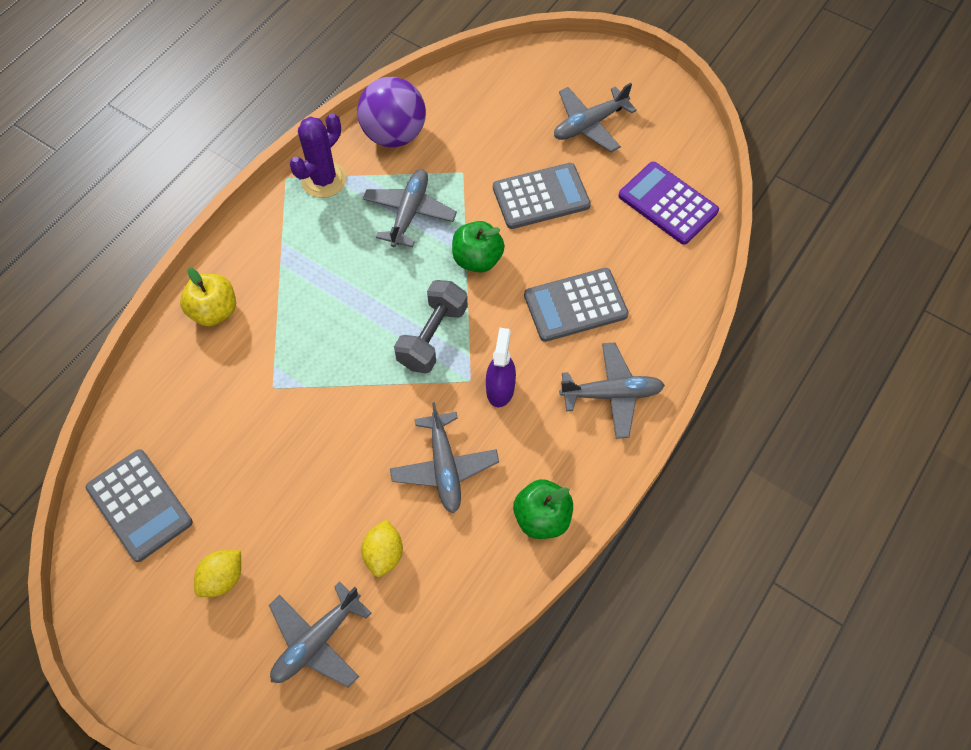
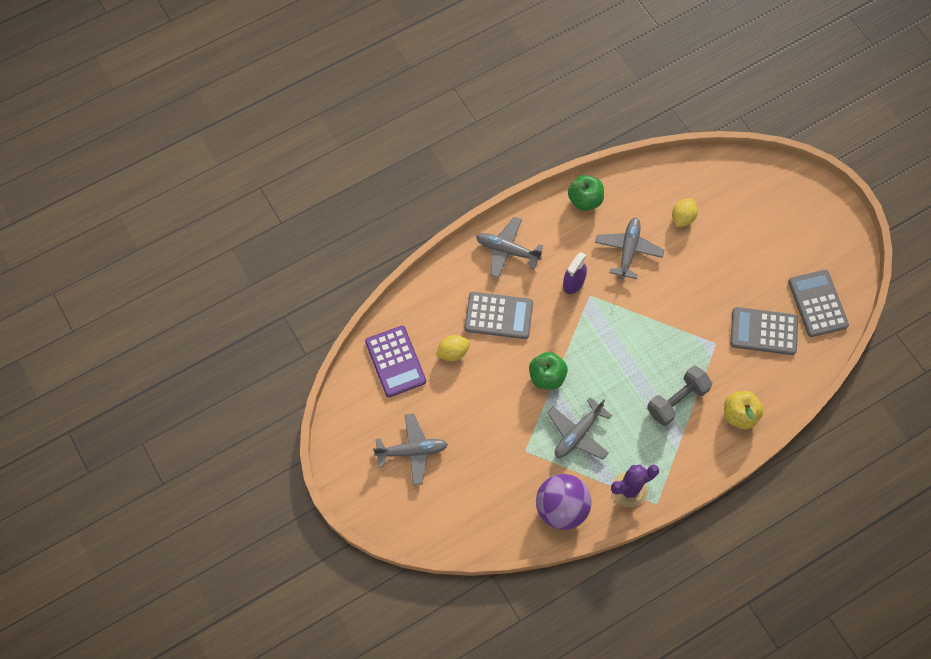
camera: 155 degrees left, 5 degrees up
(223, 578) = (778, 242): yellow lemon -> yellow lemon (453, 352)
(316, 641) = (735, 190): grey plane -> none
(432, 336) = (601, 334): grey dumbbell -> grey dumbbell (677, 400)
(541, 197) = (479, 405): grey calculator -> grey calculator (763, 331)

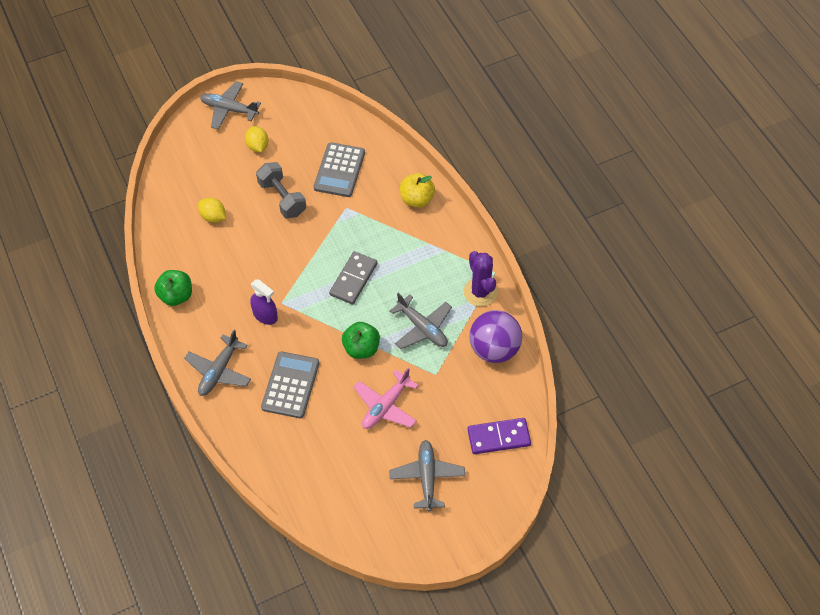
camera: 85 degrees left, 10 degrees down
(395, 361) = (327, 487): purple calculator -> none
(453, 352) = (324, 431): yellow lemon -> yellow lemon (257, 146)
(461, 517) = (498, 437): none -> purple domino
(485, 406) = (385, 406): none -> pink plane
(627, 360) = (353, 279): none -> grey domino
(628, 250) = (239, 265): grey plane -> grey plane (229, 109)
(677, 400) = (398, 244): grey dumbbell -> grey dumbbell (282, 198)
(817, 303) = (318, 127): grey calculator -> none

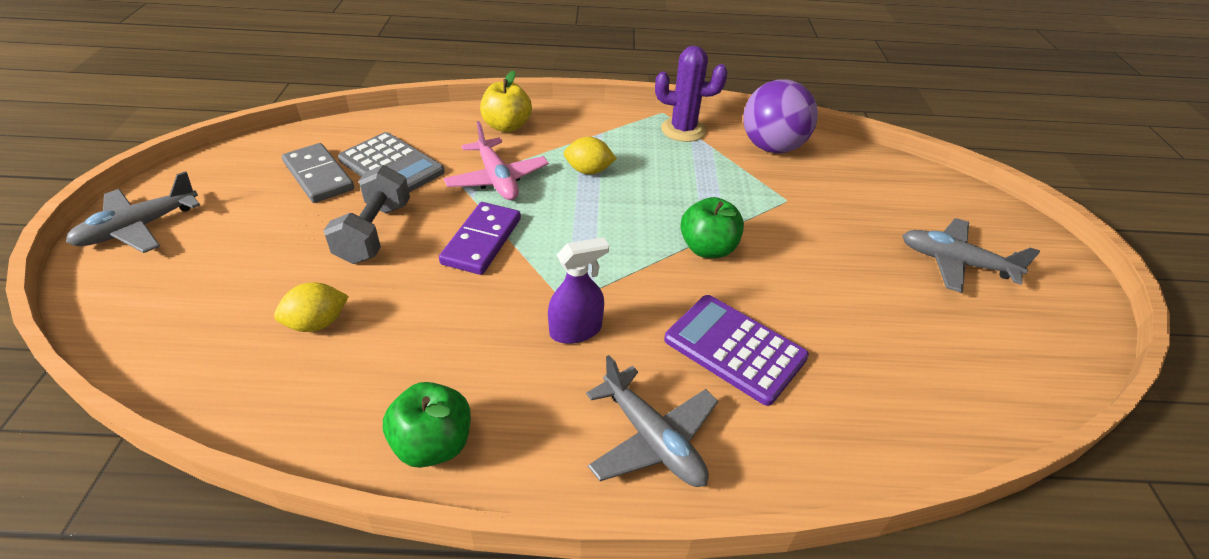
camera: 65 degrees left, 15 degrees down
(257, 146) = (249, 223): yellow lemon -> yellow lemon (588, 171)
(282, 198) = (374, 232): grey dumbbell -> grey dumbbell turned 75 degrees counterclockwise
(290, 385) = (734, 349): grey calculator -> purple calculator
(353, 279) = (583, 216): grey domino -> grey domino (318, 176)
(385, 406) = (820, 260): pink plane -> pink plane (497, 179)
(422, 328) = (707, 186): grey plane -> none
(498, 437) = (904, 185): purple domino -> purple domino (481, 241)

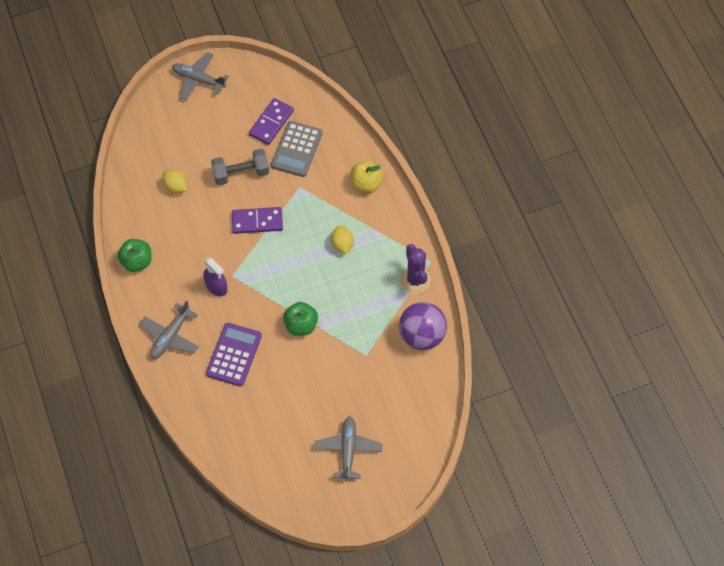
camera: 70 degrees right, 20 degrees up
(318, 176) = (271, 123): grey domino -> purple domino
(497, 179) = (311, 204): pink plane -> none

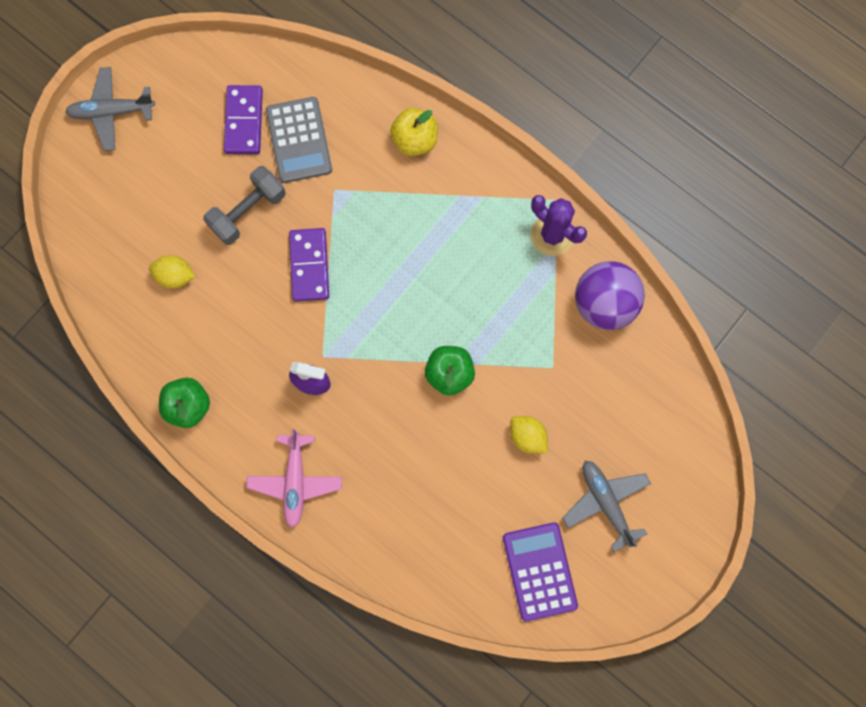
camera: 30 degrees left, 15 degrees up
(170, 336) = (295, 481): grey plane -> pink plane
(234, 355) = (390, 460): purple calculator -> purple calculator (539, 571)
(257, 221) = (309, 265): purple domino -> purple domino turned 60 degrees counterclockwise
(342, 245) = (435, 238): yellow lemon -> yellow lemon (527, 436)

